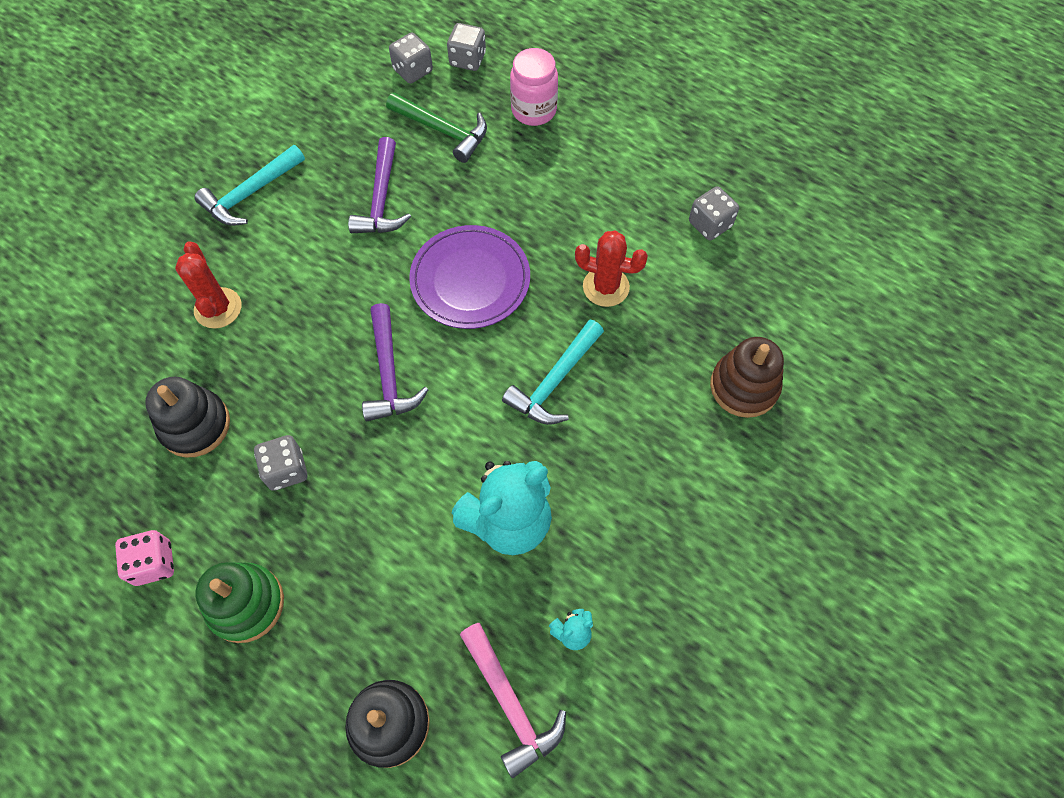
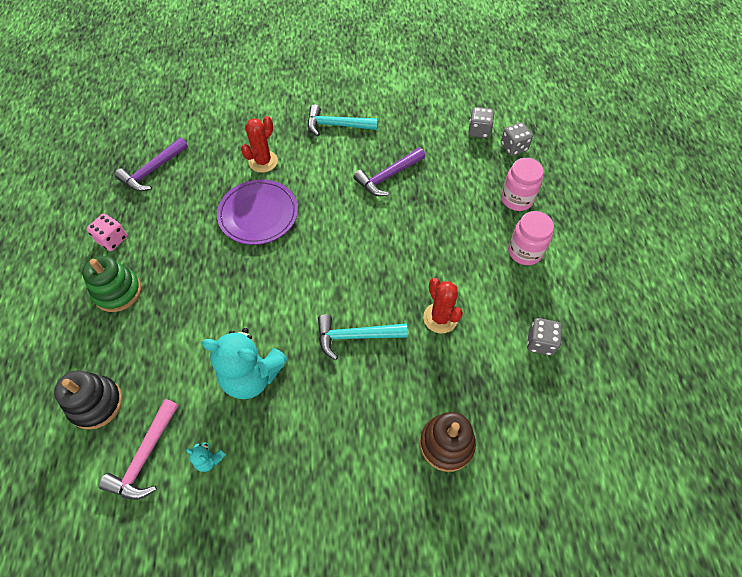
camera: 50 degrees right, 5 degrees down
(195, 425) = (194, 200): black stacking toy -> none
(286, 470) = (200, 254): grey dice -> none
(389, 373) = (290, 256): purple hammer -> purple hammer (153, 170)
(443, 131) = (457, 170): green hammer -> none
(470, 280) = (379, 250): purple plate -> purple plate (258, 214)
(601, 155) = (524, 252): none -> pink jar

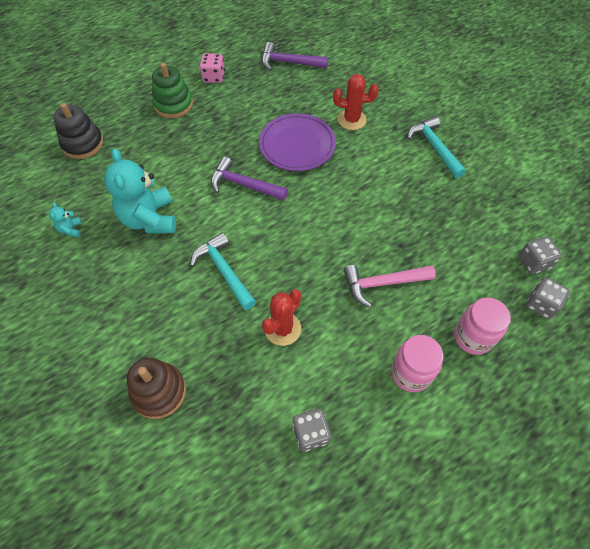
camera: 60 degrees right, 0 degrees up
(145, 456) = (57, 192): pink hammer -> pink hammer (383, 283)
(388, 176) = (409, 213): purple hammer -> purple hammer (244, 185)

